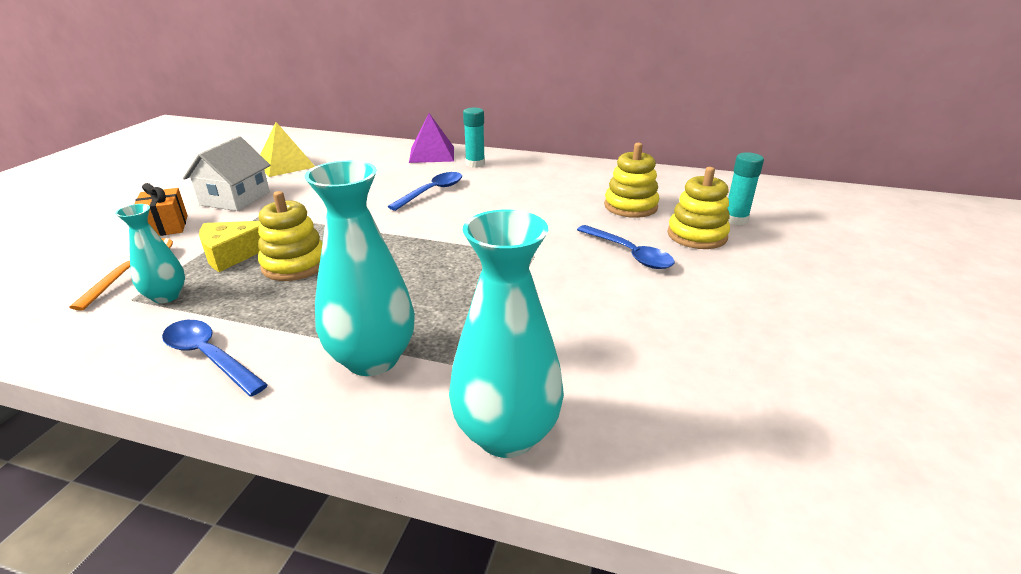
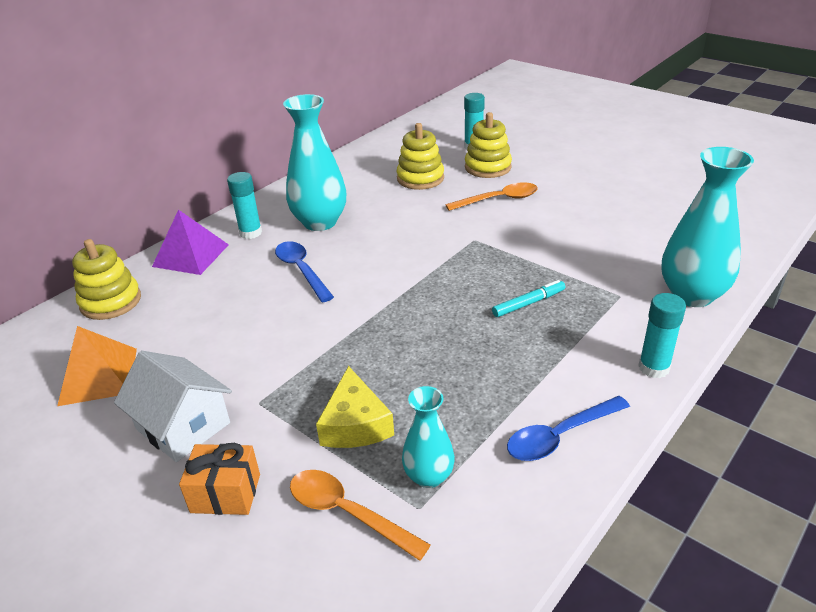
camera: 65 degrees left, 5 degrees up
(285, 165) = (98, 376): yellow pyramid -> orange pyramid
(295, 265) = (411, 377): yellow stacking toy -> yellow stacking toy (111, 302)
(329, 411) = (654, 368): none -> turquoise glue stick
(372, 359) = (595, 341): turquoise vase -> turquoise vase (320, 222)
(429, 305) = (528, 303): none -> turquoise marker
(629, 254) = (498, 200): blue spoon -> orange spoon

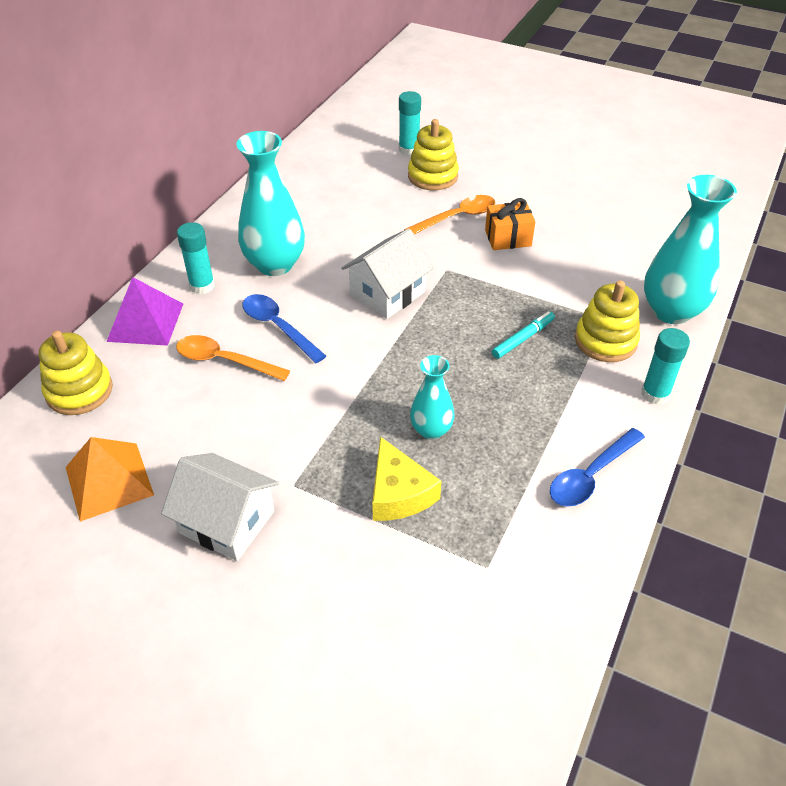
camera: 15 degrees left, 10 degrees up
(225, 493) = (300, 584): orange gift -> orange gift (508, 238)
(347, 513) = (424, 582): orange spoon -> orange spoon (224, 361)
(411, 253) = (387, 293): none -> white house
(420, 178) = (365, 197): yellow stacking toy -> yellow stacking toy (605, 341)
(428, 476) = (485, 534): turquoise vase -> turquoise vase (431, 430)

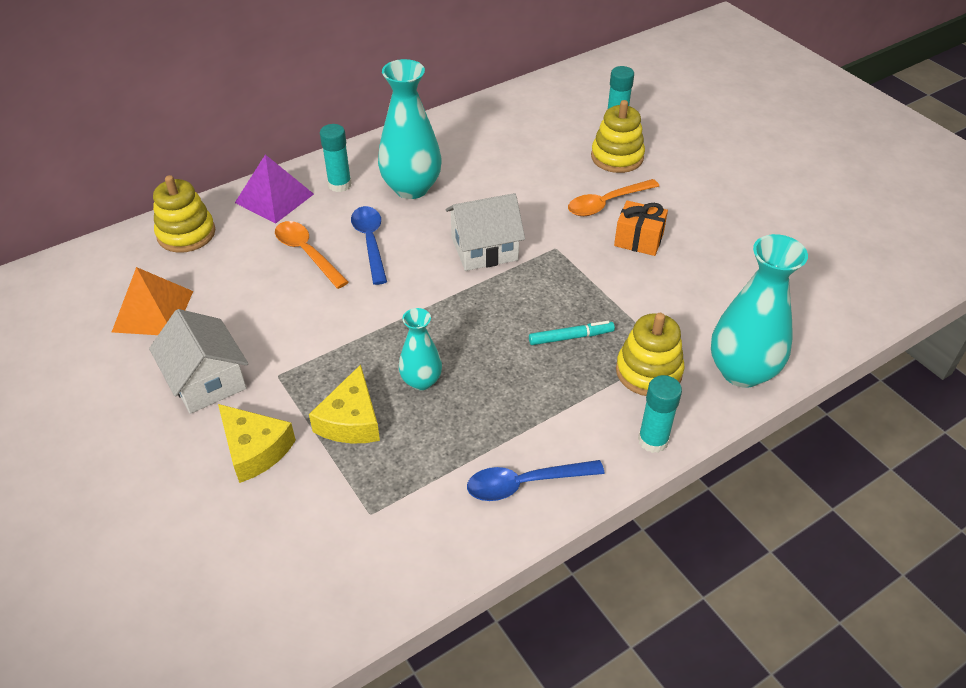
camera: 30 degrees right, 0 degrees up
(332, 563) = (255, 449): none -> yellow cheese
(457, 217) = (606, 203): orange spoon -> orange spoon turned 150 degrees clockwise

